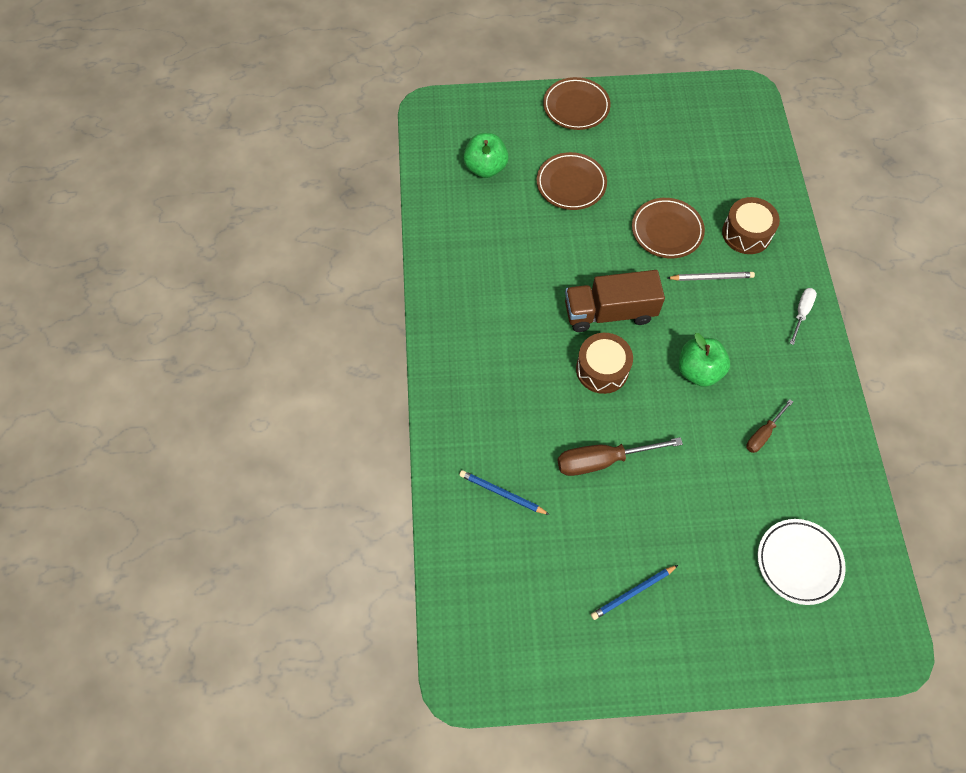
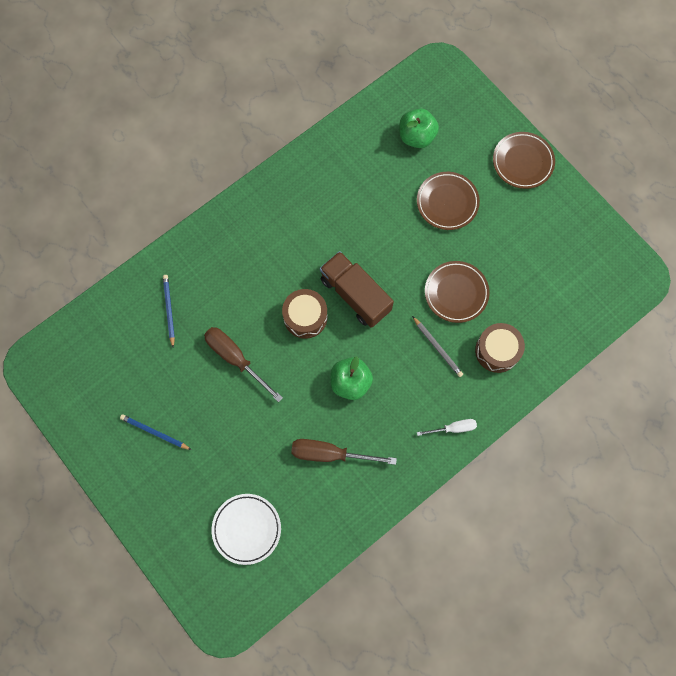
camera: 55 degrees right, 10 degrees up
(763, 434) = (330, 454): brown screwdriver -> brown screwdriver, size x1.72

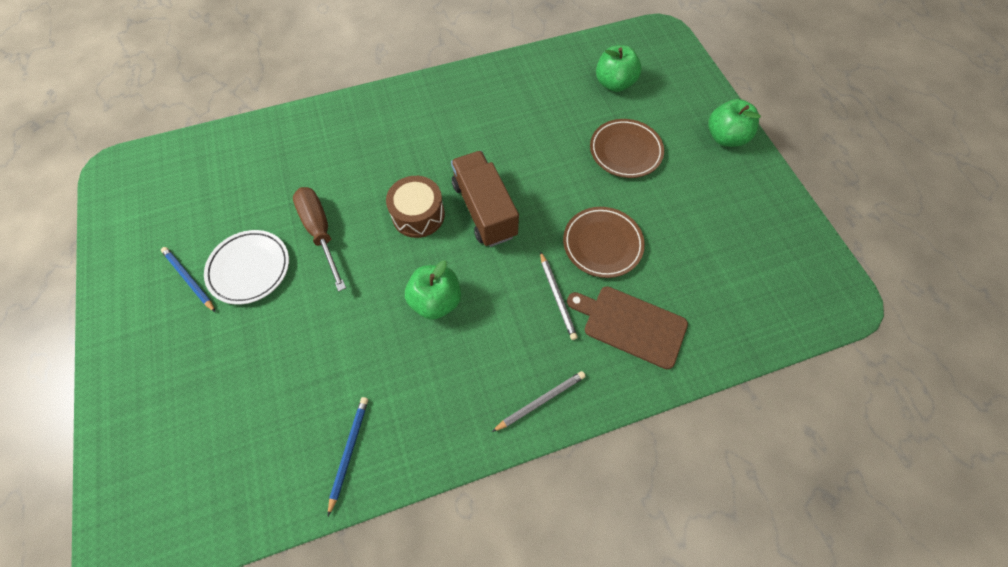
camera: 20 degrees right, 10 degrees down
(169, 310) = (279, 163): blue pencil -> blue pencil (349, 452)
(246, 529) = (224, 433): white plate -> white plate (250, 269)
(330, 454) = (372, 376): brown screwdriver -> none
(453, 428) = (540, 401): white screwdriver -> grey pencil
(497, 351) = (631, 325): brown drum -> brown cutting board
(522, 162) = (725, 137): brown plate -> green apple

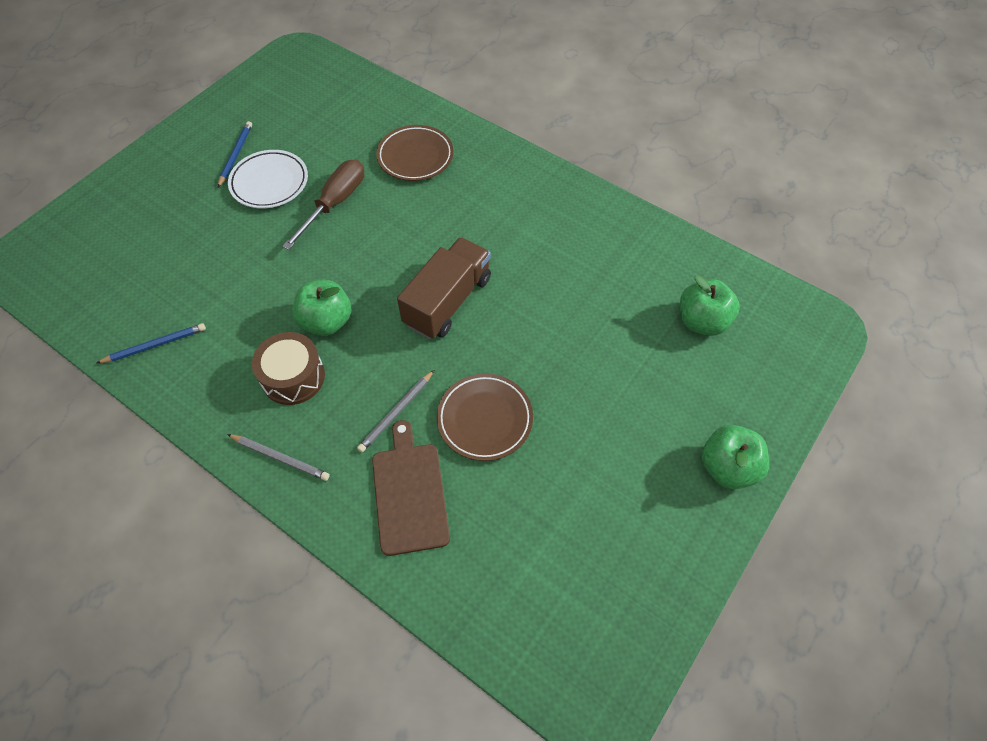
camera: 55 degrees right, 5 degrees down
(418, 215) = (403, 256): brown drum -> brown drum (293, 377)
(625, 151) = (619, 379): brown plate -> brown plate (415, 157)

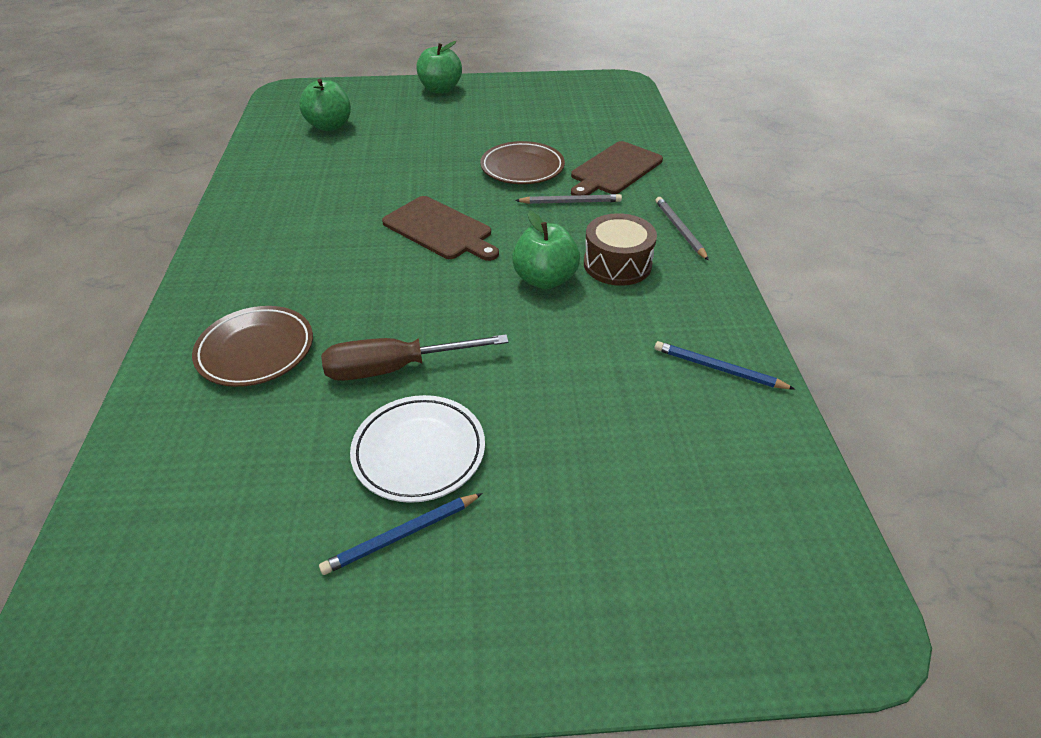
camera: 130 degrees left, 15 degrees down
(447, 301) = (440, 229): brown truck -> brown cutting board

